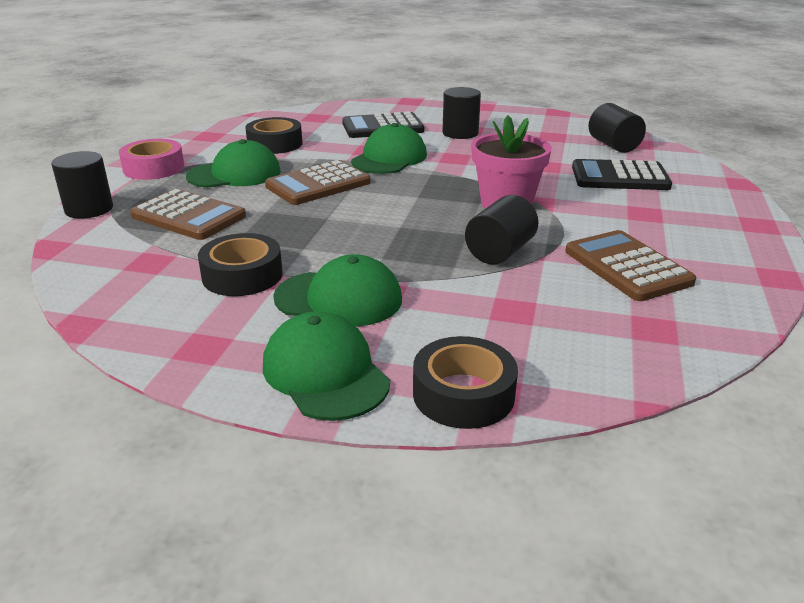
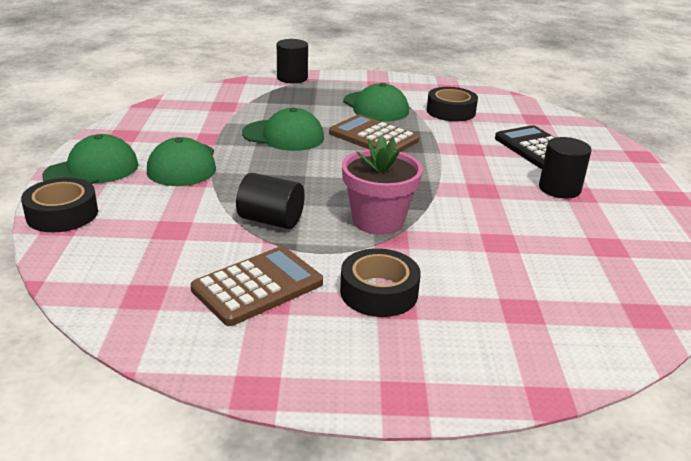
camera: 75 degrees right, 0 degrees up
(154, 168) = (370, 82): pink tape -> none
(188, 216) = (293, 105): brown calculator -> none
(242, 275) = (210, 132): black tape -> black tape (379, 292)
(389, 158) = (454, 159): green cap -> green cap (283, 136)
(613, 145) = (614, 291): black cylinder -> none
(619, 177) = (498, 292): black calculator -> none

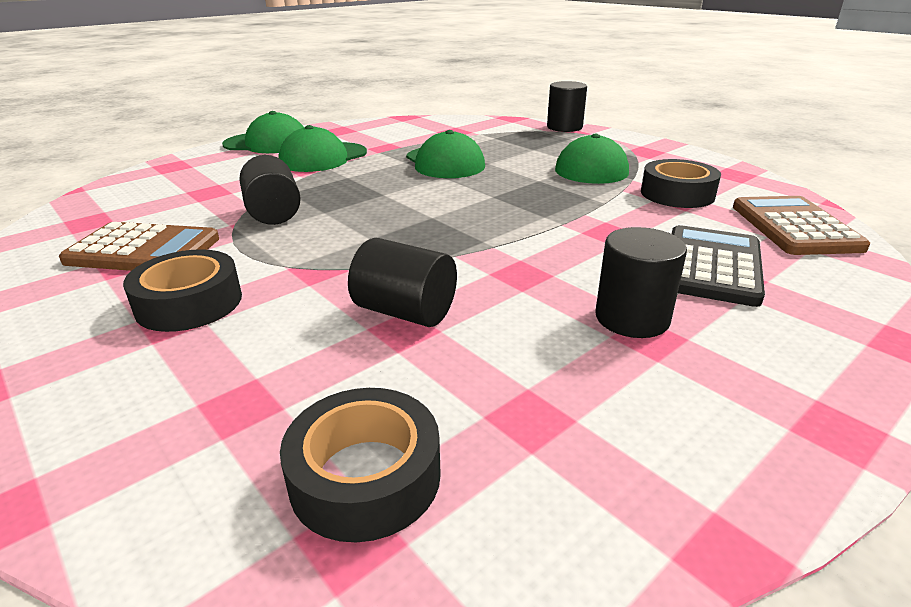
camera: 50 degrees right, 0 degrees up
(62, 214) = (187, 160): black tape -> black tape (365, 476)
(373, 137) = (524, 188): brown calculator -> brown calculator (794, 227)
(378, 221) = (345, 250): pink flower pot -> none
(483, 234) = (405, 312): none -> black cylinder

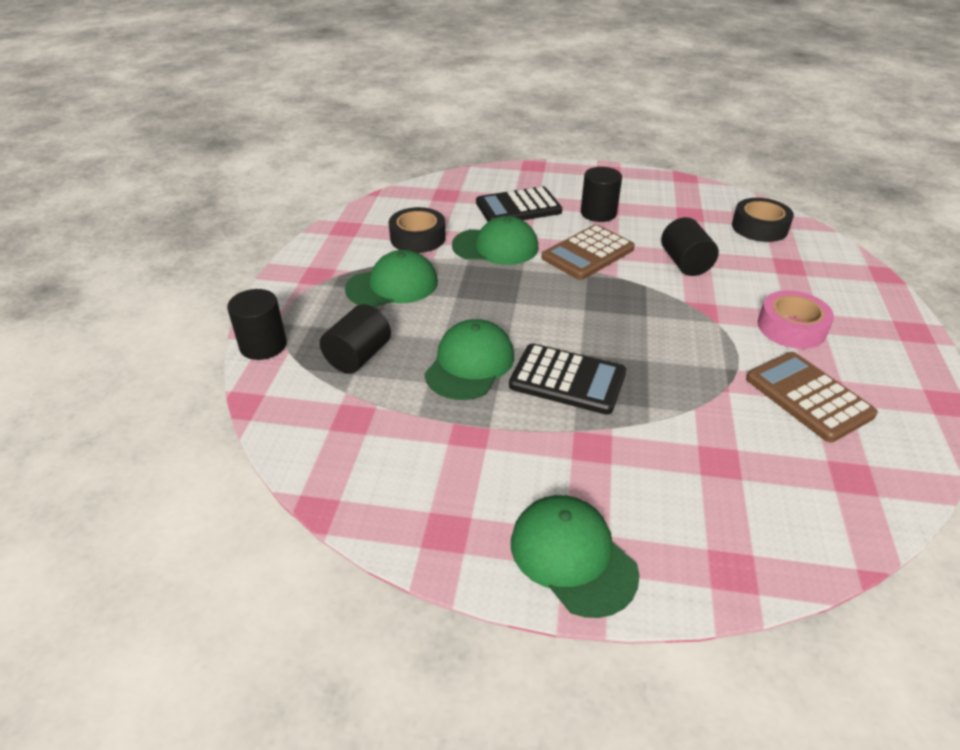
camera: 130 degrees left, 10 degrees up
(189, 303) = (791, 328): black tape -> pink tape
(273, 213) = (685, 383): black cylinder -> black cylinder (358, 356)
(323, 157) = (553, 457): green cap -> green cap (495, 246)
(368, 181) = (567, 380): none -> black calculator
(794, 227) = (432, 196): brown calculator -> brown calculator (588, 253)

